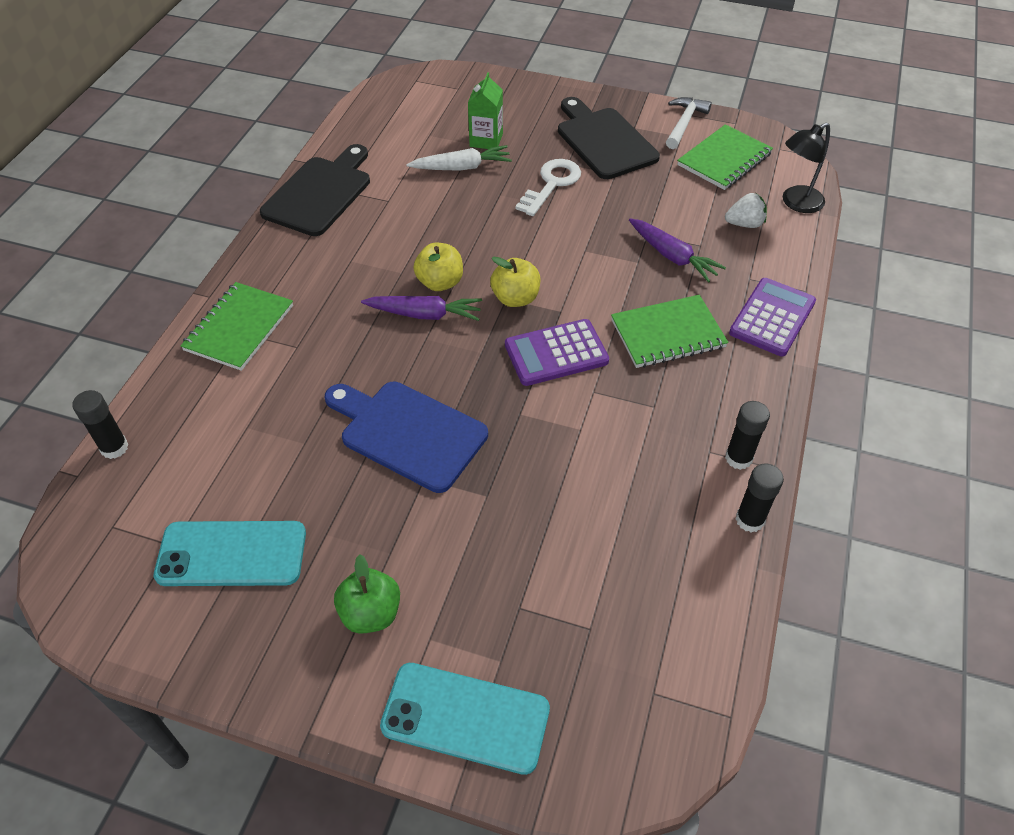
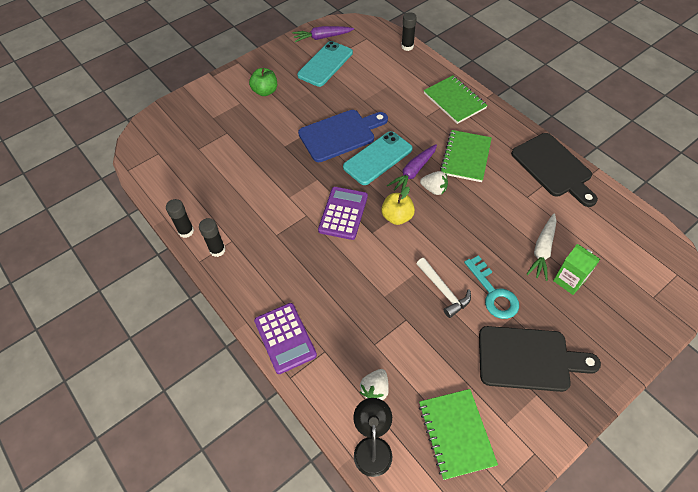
camera: 125 degrees right, 5 degrees up
(440, 282) = (434, 189): yellow apple -> white strawberry
(465, 717) = (203, 100): turquoise phone -> turquoise phone (378, 158)
(551, 184) = (493, 293): white key -> turquoise key
(667, 334) = (316, 273): green notebook -> green notebook (466, 157)
(672, 256) = (375, 319): purple carrot -> purple carrot (322, 37)
(684, 123) = (522, 438): white hammer -> white hammer (443, 291)

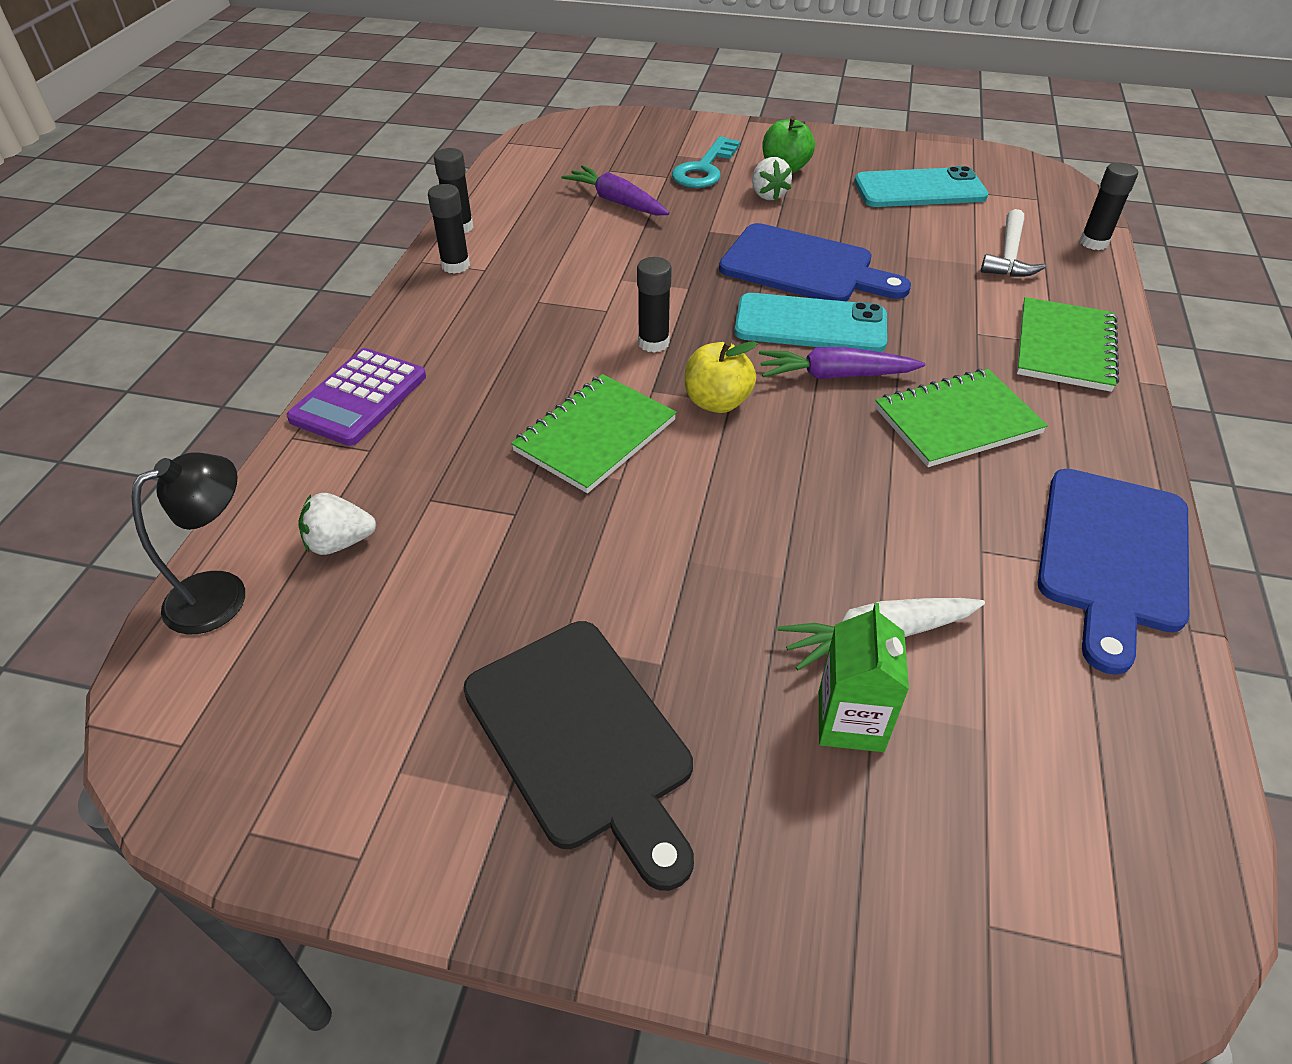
camera: 50 degrees right, 10 degrees down
(322, 37) = (966, 162): purple carrot -> purple carrot (616, 202)
(343, 213) = (653, 343): purple calculator -> black glue stick
(434, 189) = (831, 416): white strawberry -> white strawberry (768, 195)
(443, 291) = (622, 533): white hammer -> white hammer (1009, 256)
(456, 434) = (322, 699): green notebook -> green notebook (595, 436)
(493, 293) = (688, 607): turquoise key -> turquoise key (704, 169)
(553, 167) = (1112, 556): black cutting board -> blue cutting board

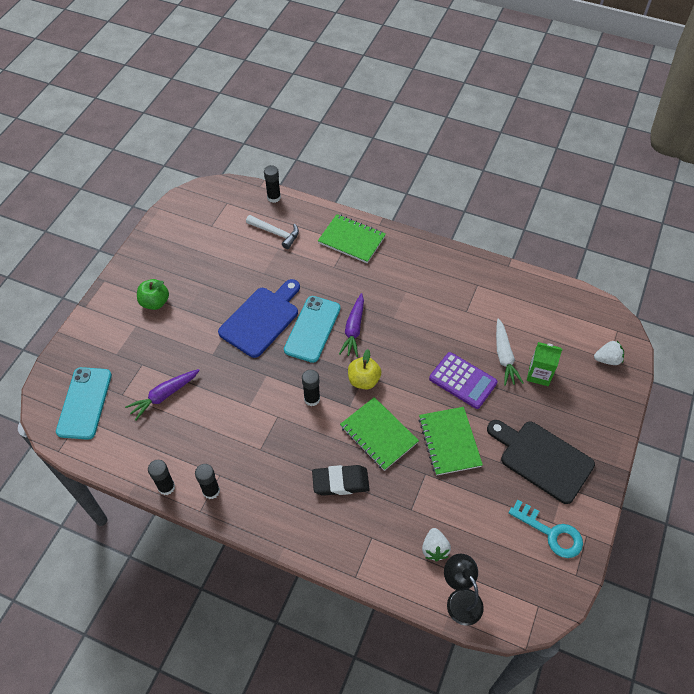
camera: 80 degrees left, 10 degrees up
(359, 398) = (329, 543): purple calculator -> purple calculator (463, 380)
(483, 397) = (340, 482): none -> black eraser
(582, 739) = (542, 459): black cutting board -> black cutting board turned 120 degrees counterclockwise
(704, 169) = (140, 343): turquoise key -> turquoise key (551, 533)
(768, 195) = (183, 318): white strawberry -> white strawberry (607, 359)
(919, 189) = (201, 248): turquoise phone -> turquoise phone (85, 403)
(957, 421) = (393, 294): green notebook -> green notebook (449, 442)
(1112, 556) = (474, 273): blue cutting board -> none

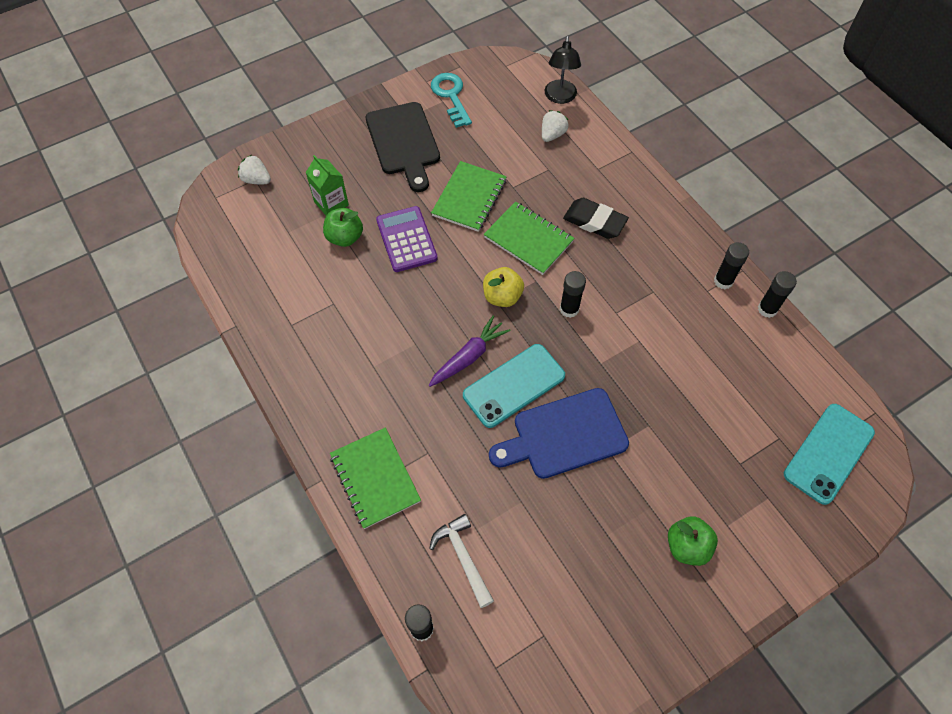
camera: 145 degrees left, 5 degrees up
(164, 396) = (729, 407): purple carrot -> none
(379, 434) = (528, 239): green notebook -> green notebook turned 45 degrees counterclockwise
(504, 356) = (345, 237): white carrot -> green apple

